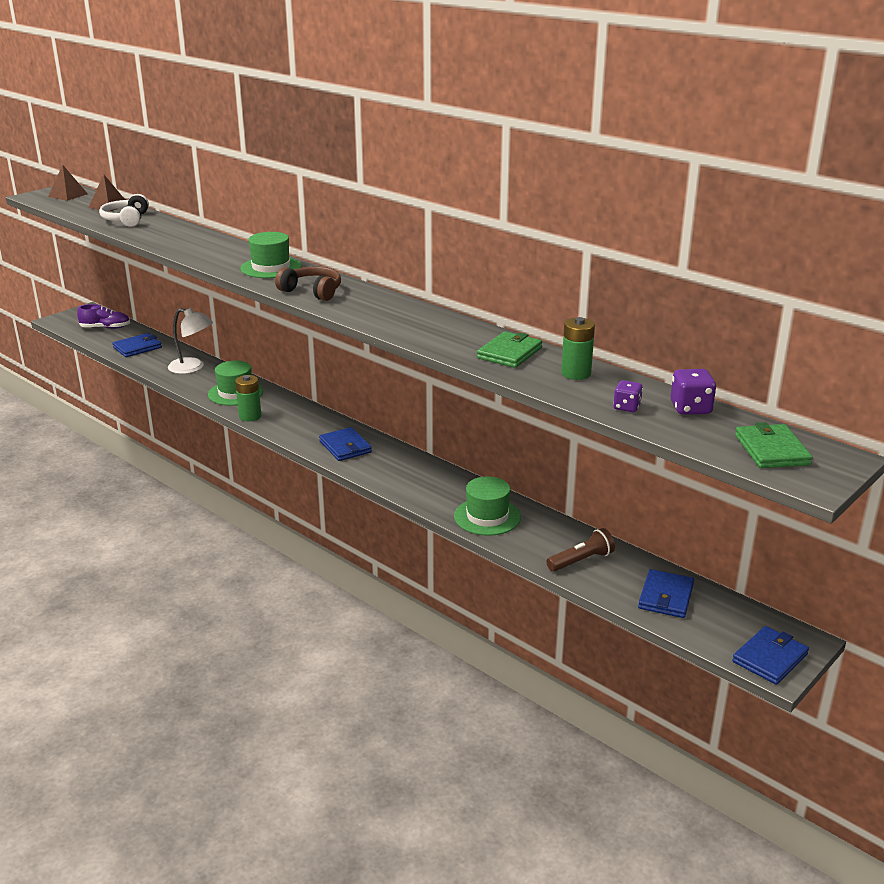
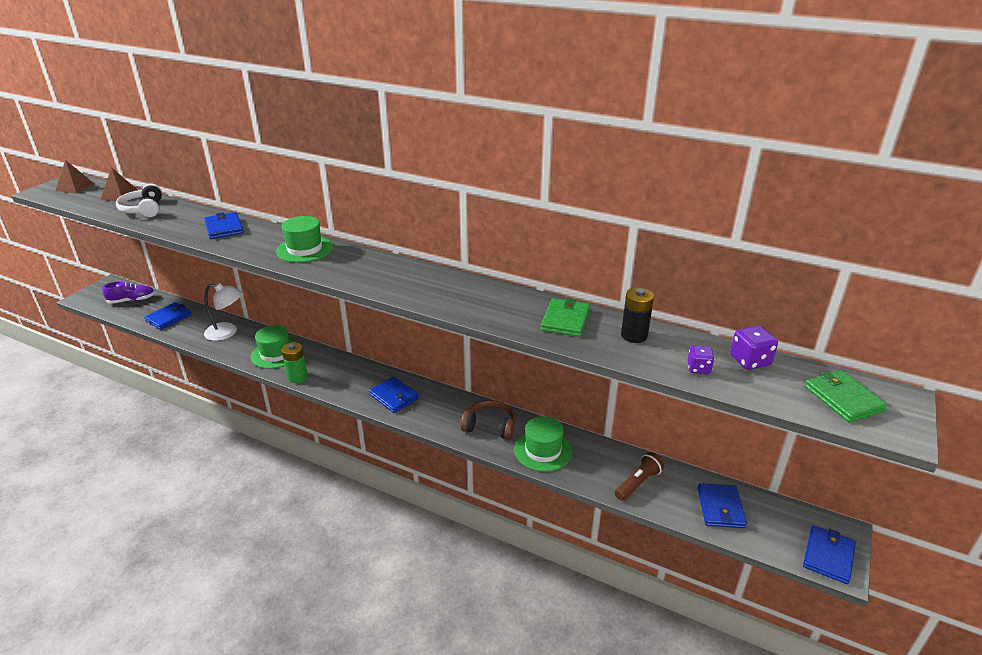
camera: 15 degrees left, 5 degrees up
(198, 242) = (224, 228): none -> blue wallet
(312, 291) = (355, 272): brown headphones -> brown headphones (490, 426)
(576, 373) = (634, 335): green battery -> black battery

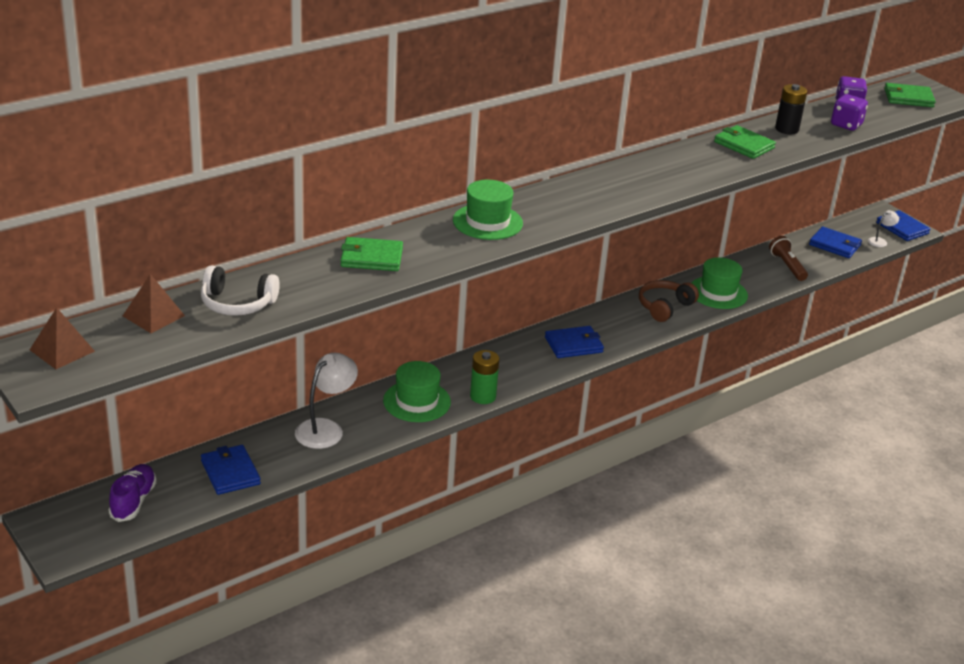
camera: 65 degrees left, 0 degrees up
(224, 228) = (371, 258): blue wallet -> green wallet
(698, 368) = (846, 125): purple dice -> purple dice, size x1.50
(774, 543) = (880, 241): none -> white lamp

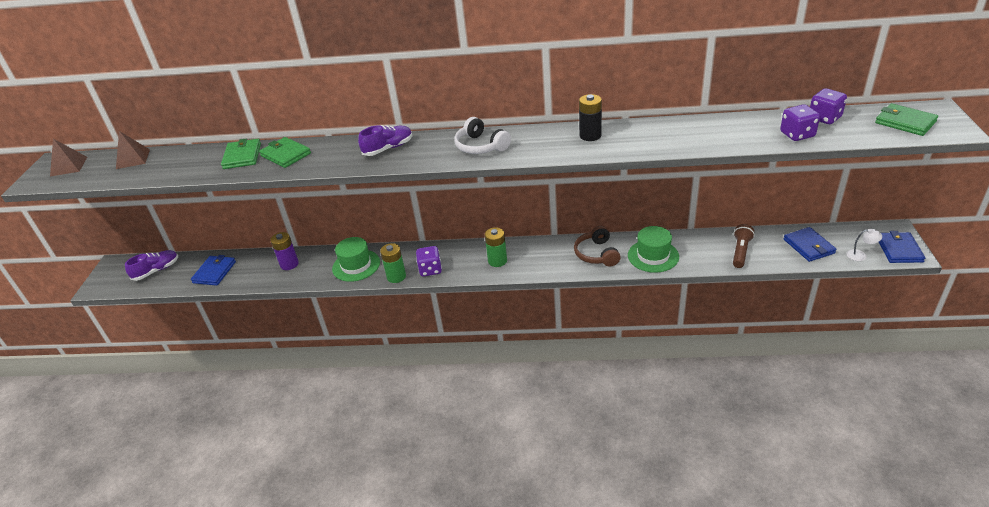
camera: 45 degrees right, 5 degrees up
(237, 303) = (178, 164): white headphones -> white headphones (481, 146)
(325, 428) = (289, 264): white lamp -> purple battery
(487, 222) = (388, 148): green hat -> purple shoe
(512, 377) = (430, 270): none -> purple dice
(573, 345) = (497, 261): blue wallet -> green battery
(664, 307) = (597, 254): brown headphones -> brown headphones turned 90 degrees counterclockwise
(744, 145) = (669, 133): green wallet -> green wallet (242, 156)
(786, 129) = (730, 127): black battery -> black battery (590, 136)

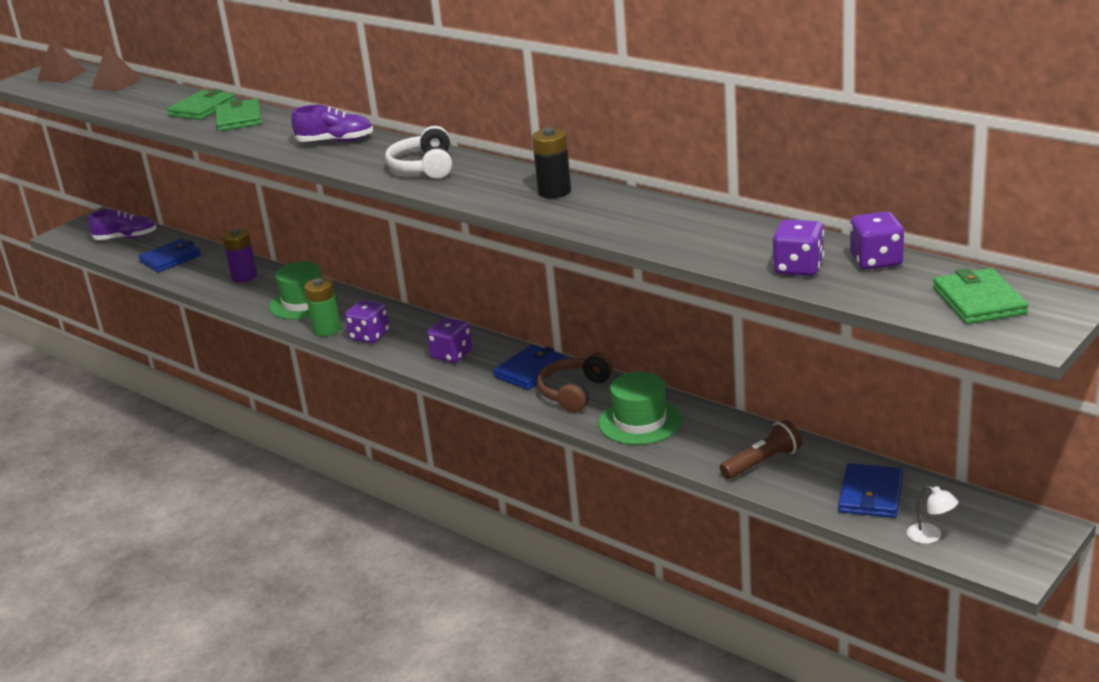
camera: 35 degrees right, 10 degrees down
(497, 261) = (452, 355): green battery -> purple dice
(899, 249) = (1004, 554): blue wallet -> blue wallet (531, 370)

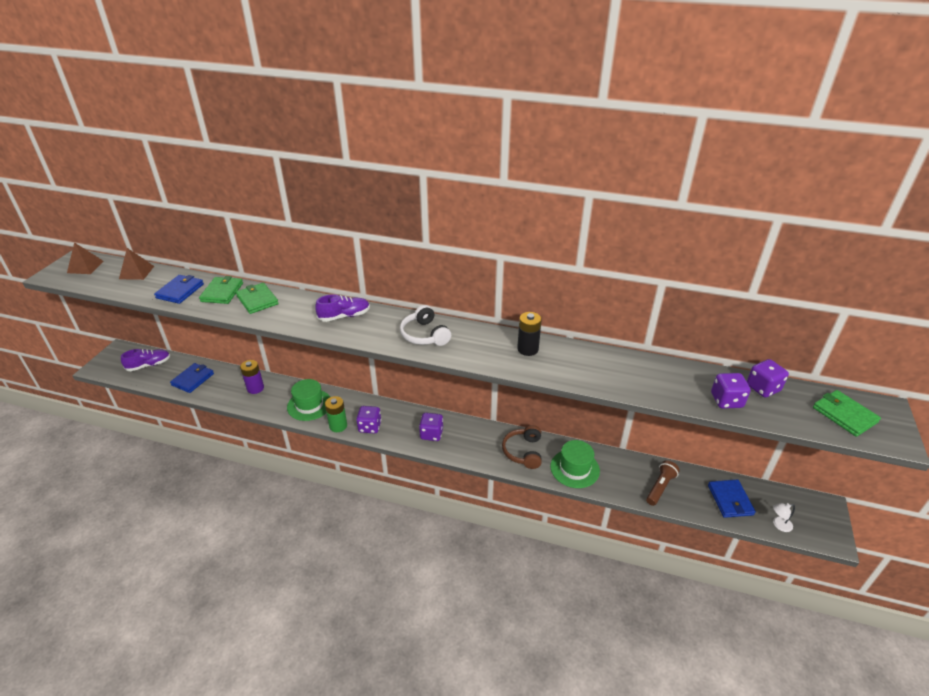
camera: 25 degrees left, 10 degrees up
(531, 370) = (487, 438): blue wallet -> blue wallet (180, 291)
(931, 536) = (779, 525): white lamp -> white lamp turned 150 degrees clockwise

